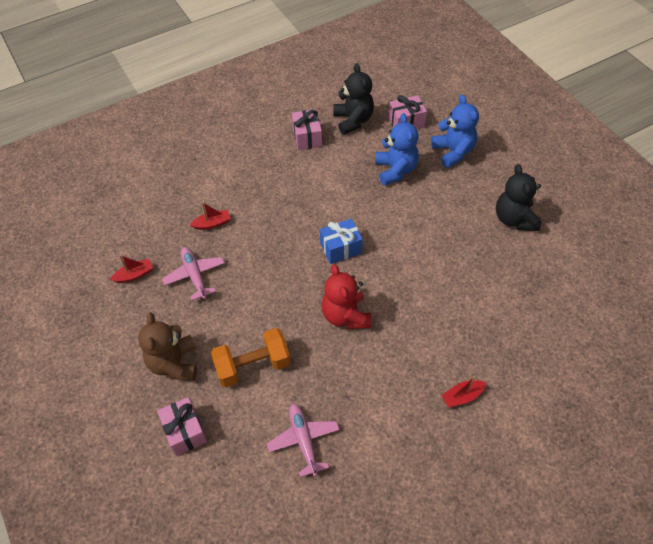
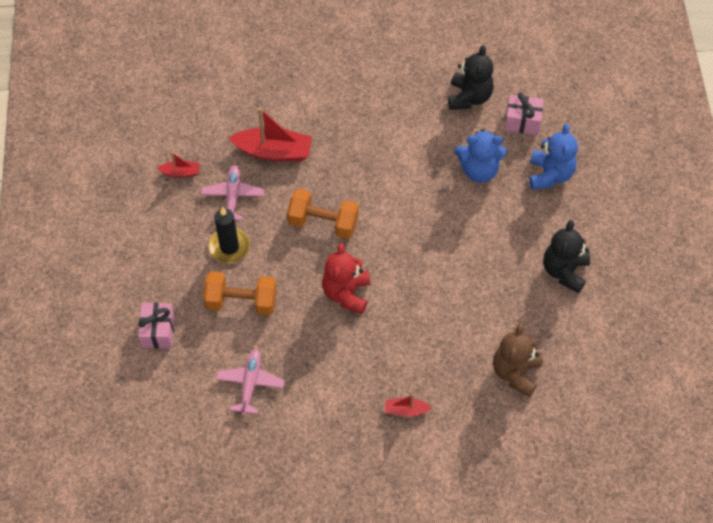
camera: 25 degrees right, 5 degrees up
(174, 363) = (177, 269): brown teddy bear -> brown teddy bear (515, 372)
(212, 224) = (273, 152): red boat -> red boat, size x1.98
(215, 321) = (229, 247): none -> black candle
(290, 264) = (323, 223): none -> orange dumbbell
(307, 137) = (412, 97): pink gift -> none
(340, 248) = (378, 227): blue gift -> none
(395, 170) = (479, 170): blue teddy bear -> blue teddy bear turned 75 degrees clockwise

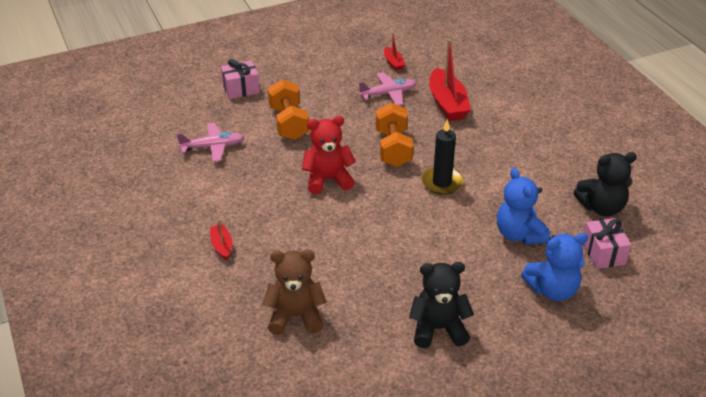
camera: 70 degrees right, 20 degrees down
(229, 247) = (338, 104): black candle -> black candle (442, 182)

